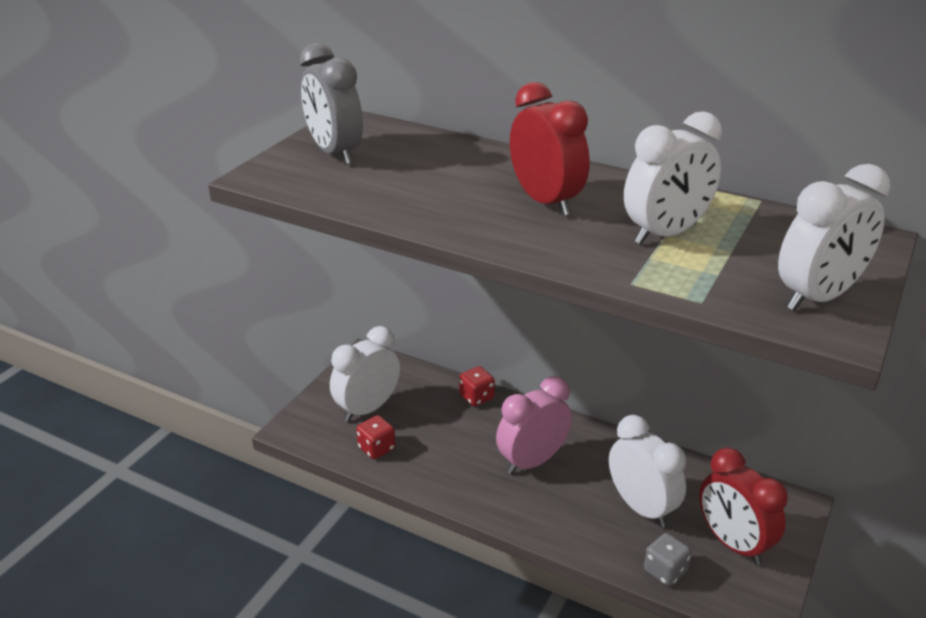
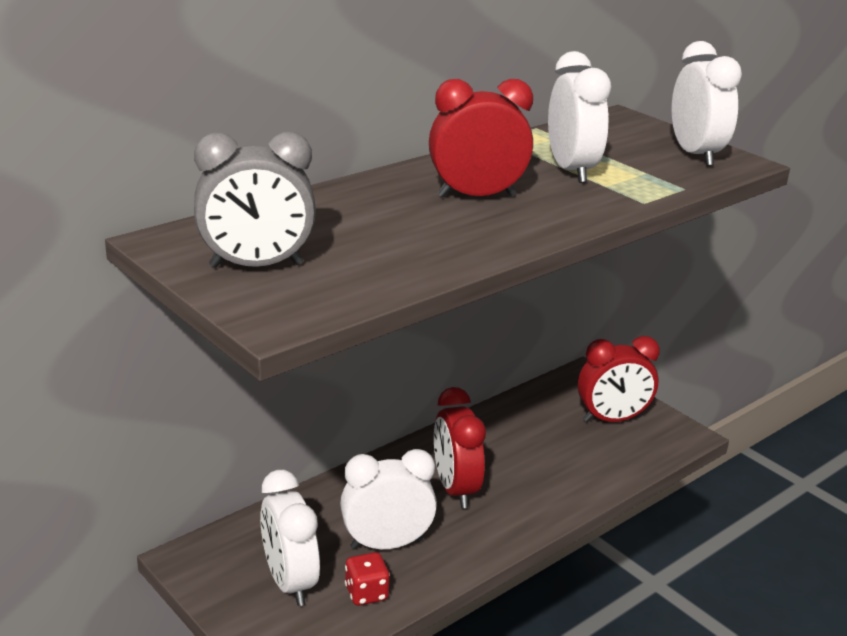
camera: 70 degrees left, 5 degrees down
(476, 397) = (331, 494): red dice -> none
(532, 461) = (455, 489): pink clock -> red clock
(641, 507) = (550, 448): white clock -> white clock (386, 544)
(665, 571) = (628, 463): grey dice -> none

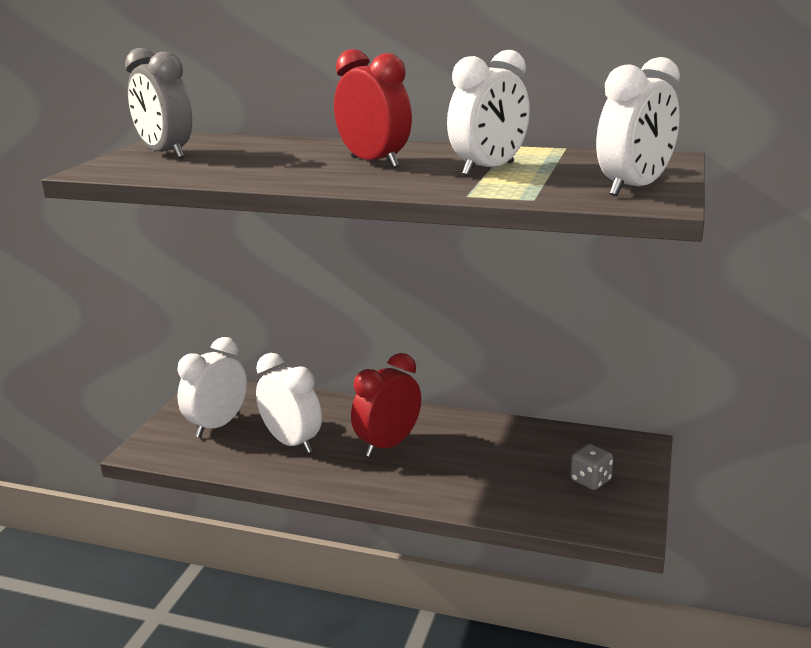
camera: 60 degrees right, 5 degrees down
(366, 593) = (231, 454): red dice -> none
(612, 419) = (590, 481): red clock -> grey dice

